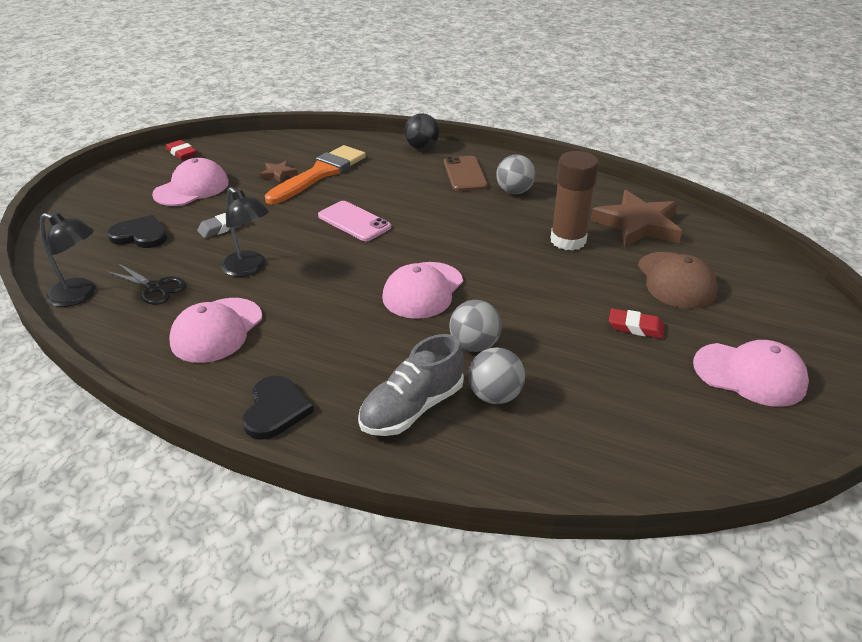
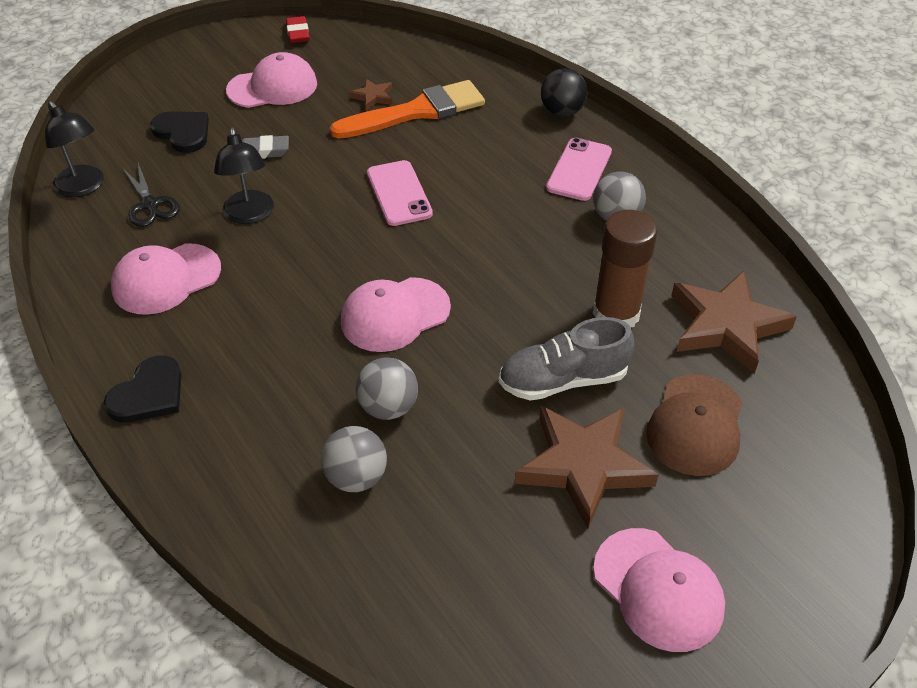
camera: 30 degrees right, 10 degrees up
(412, 408) = (267, 452): grey shoe -> grey shoe (563, 380)
(464, 174) = (579, 170): brown phone -> pink phone
(635, 327) = (583, 466): red eraser -> brown star

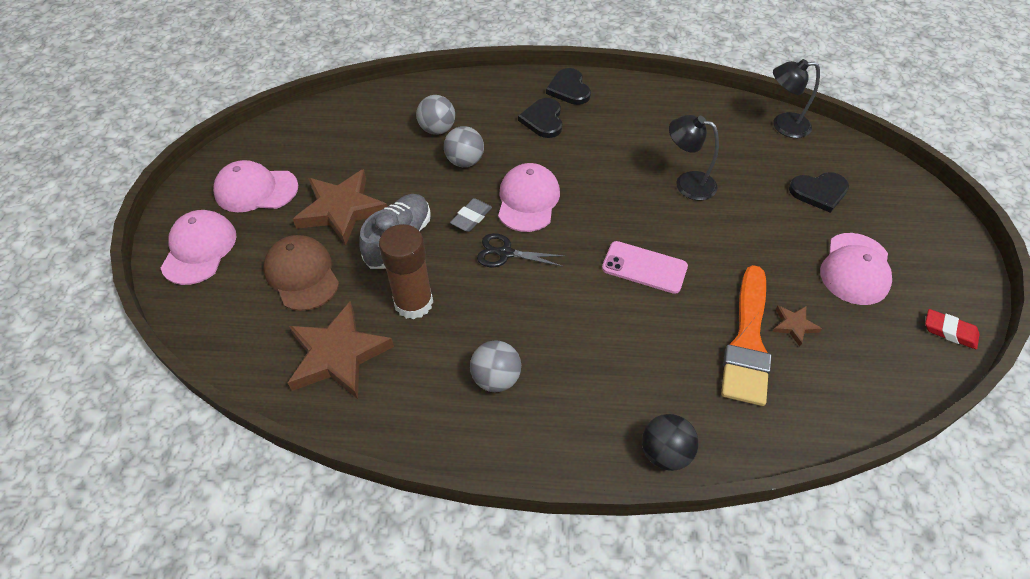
camera: 130 degrees right, 5 degrees up
(150, 205) = (738, 145): black scissors -> black scissors (505, 253)
(166, 279) = (655, 126): pink cap -> pink cap (199, 249)
(239, 382) = (543, 120): none -> black heart
(263, 151) = (760, 222): grey eraser -> grey eraser (471, 218)
(579, 170) = (573, 399): pink phone -> none

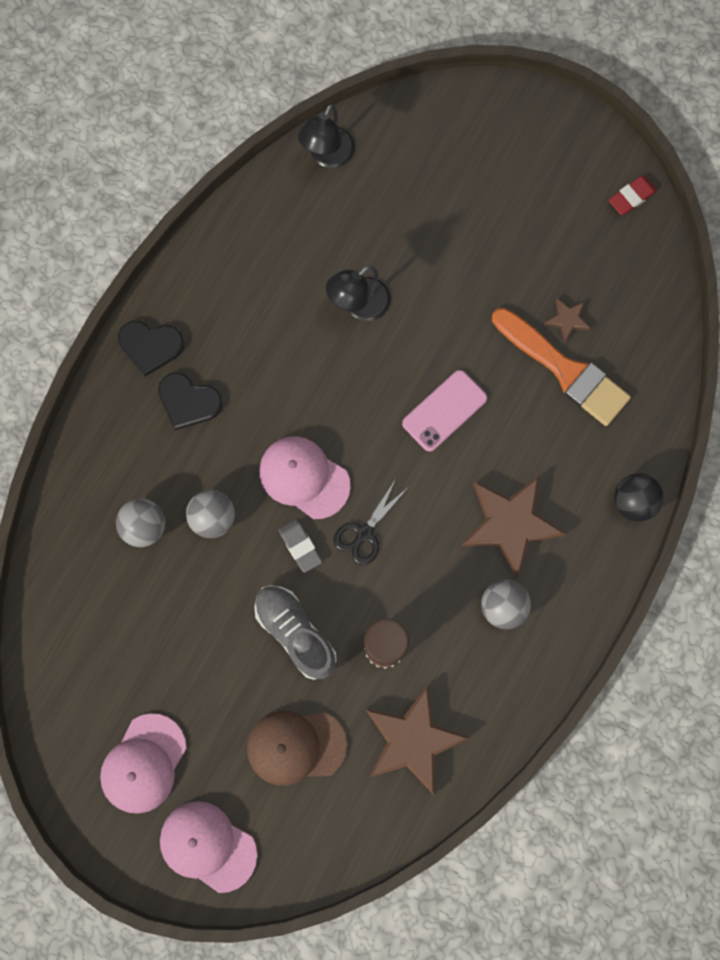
camera: 65 degrees left, 25 degrees up
(341, 210) = (222, 678): brown star -> brown star (510, 525)
(819, 192) = (433, 188): black heart -> none
(855, 269) = (535, 224): pink cap -> none

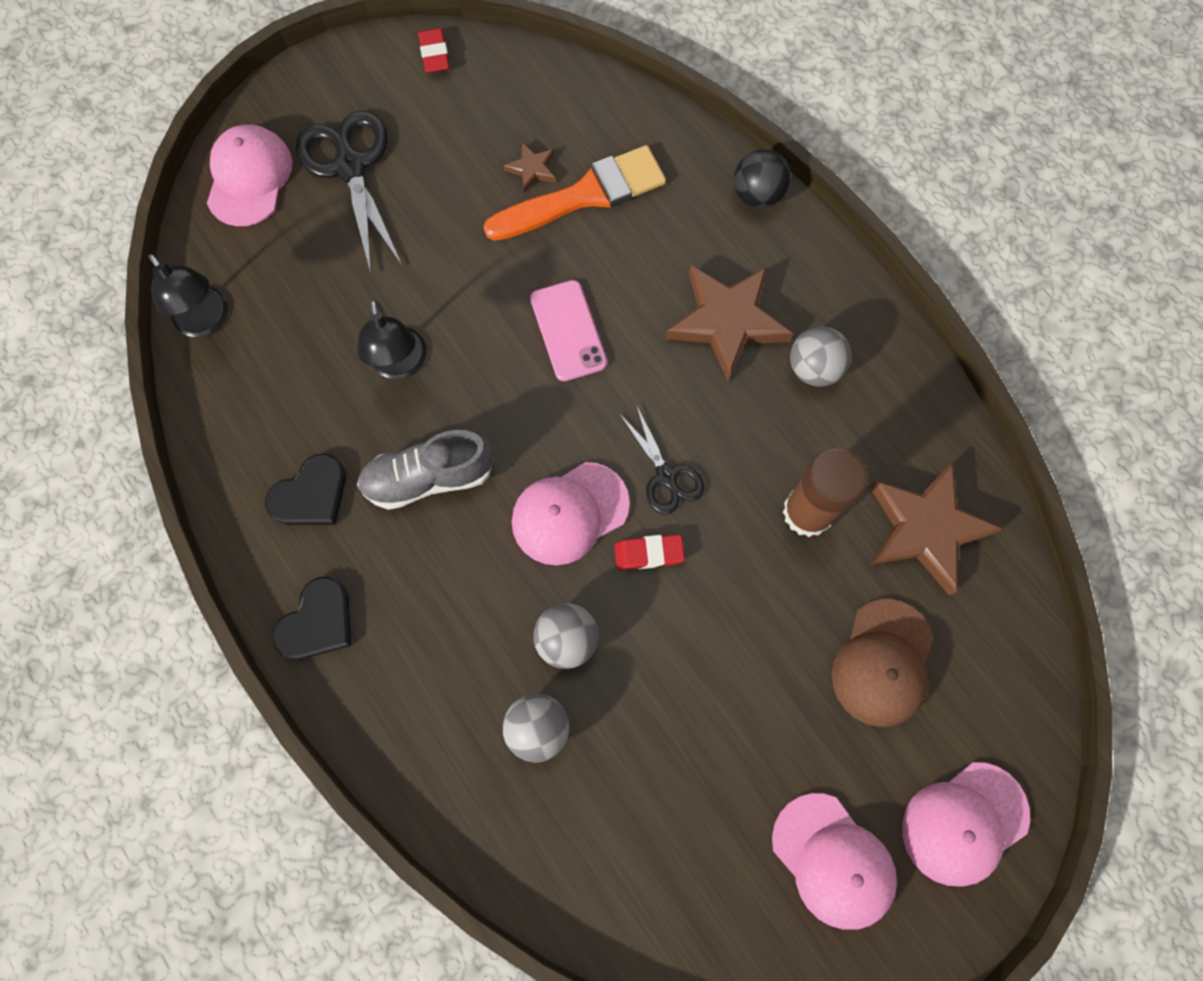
camera: 65 degrees left, 5 degrees down
(188, 402) = (410, 606): black heart -> black heart (311, 494)
(295, 633) = (748, 604): grey shoe -> grey shoe (429, 478)
(300, 546) = (648, 553): grey eraser -> red eraser
(454, 121) = (249, 178): none -> pink cap
(501, 186) = (350, 166): none -> black scissors

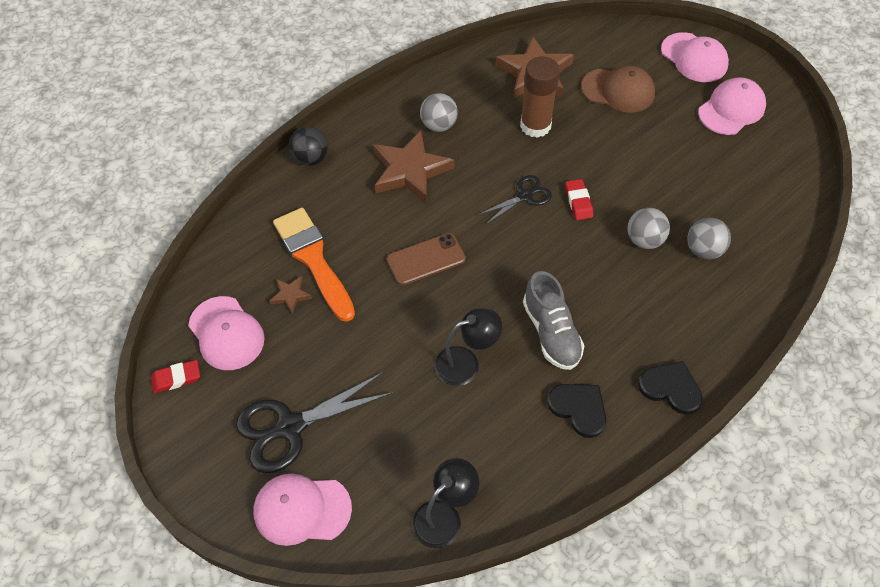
camera: 95 degrees left, 15 degrees down
(568, 330) = (426, 259): pink phone -> brown phone
(569, 513) = (560, 246): pink cap -> pink cap (226, 333)

